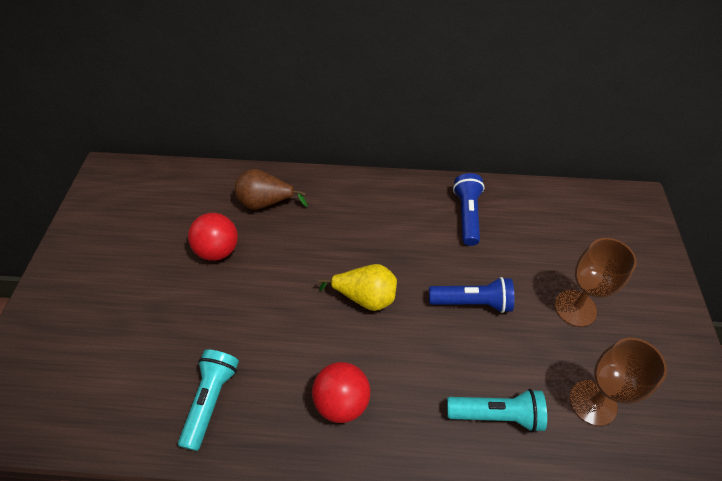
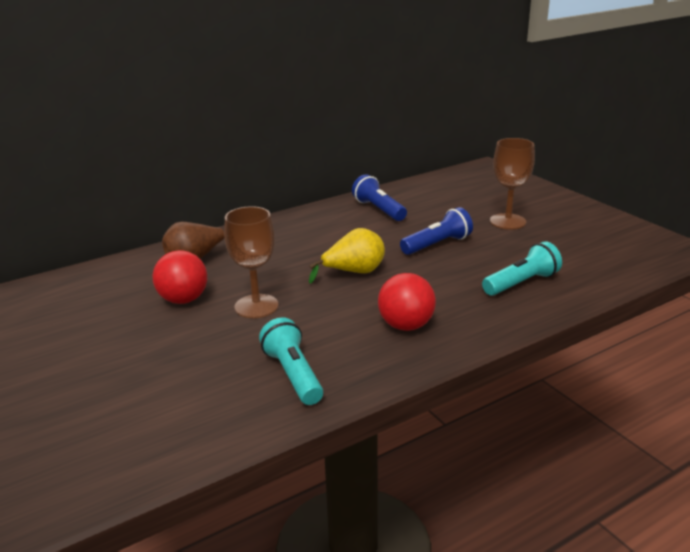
camera: 35 degrees left, 25 degrees down
(593, 402) = (571, 253): brown goblet -> brown goblet (256, 306)

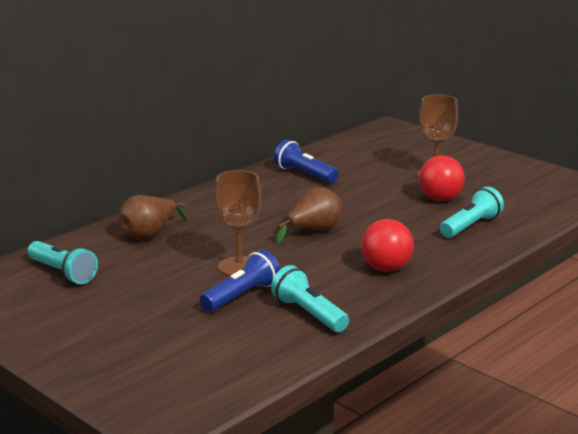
camera: 15 degrees left, 5 degrees down
(89, 295) = (63, 273): none -> turquoise flashlight
(183, 300) = (163, 268): red ball -> red ball (440, 199)
(354, 273) = (313, 231): yellow pear -> brown pear
(437, 244) = (379, 201): blue flashlight -> blue flashlight (242, 296)

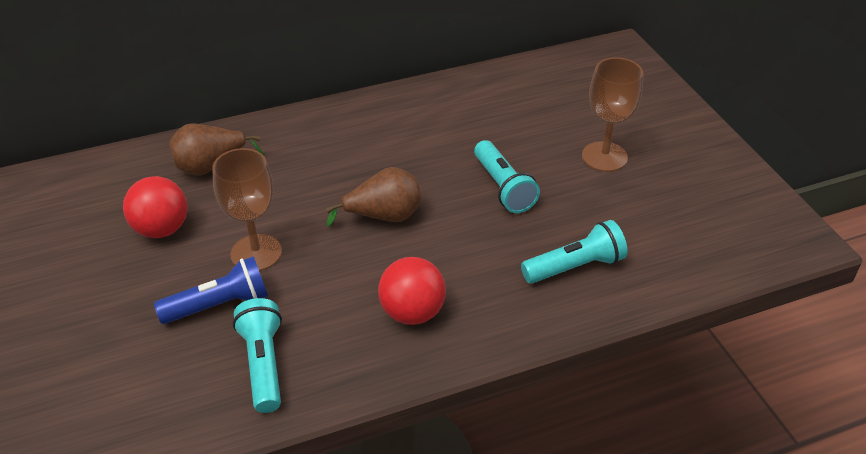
camera: 25 degrees right, 20 degrees up
(63, 273) = (81, 204): turquoise flashlight -> turquoise flashlight (503, 188)
(304, 174) = (452, 111): blue flashlight -> none
(440, 199) = (577, 203): red ball -> red ball (161, 229)

